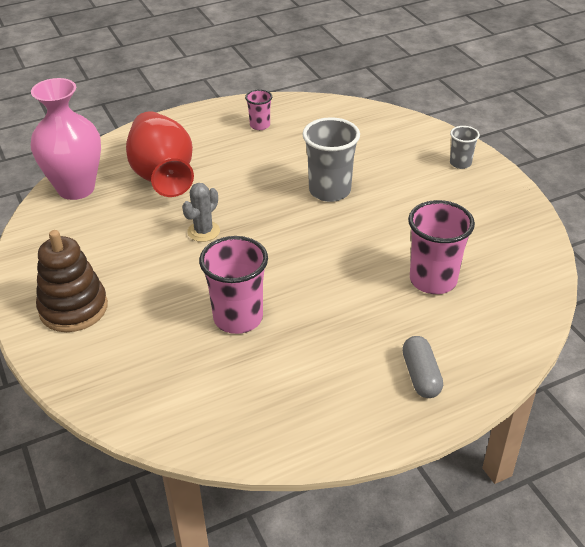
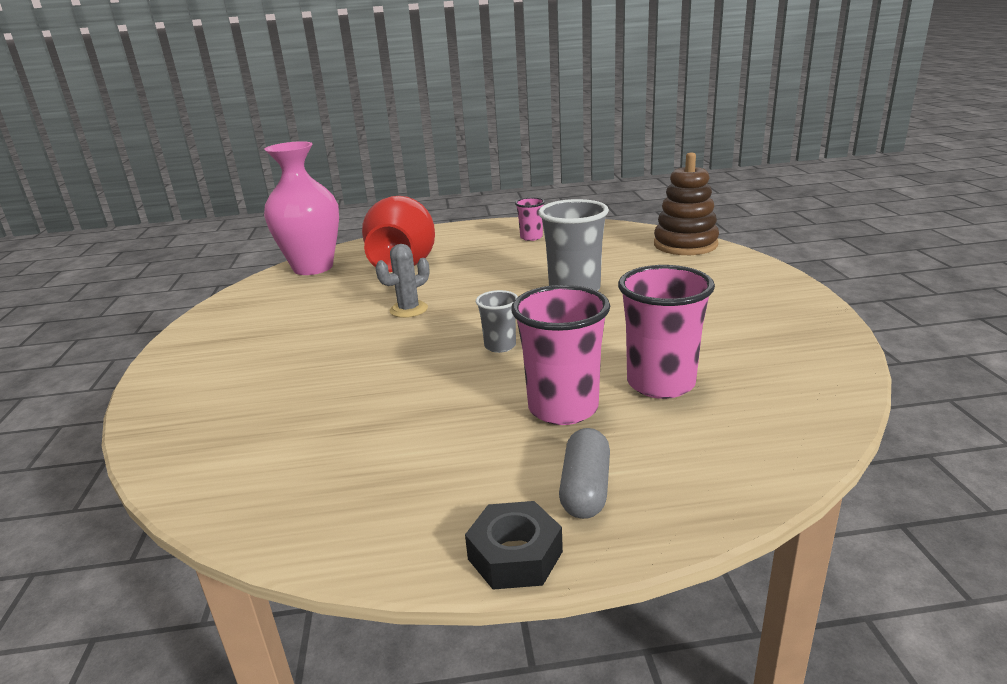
camera: 20 degrees right, 15 degrees down
(73, 308) = (219, 356): brown stacking toy -> brown stacking toy (685, 245)
(238, 318) = (384, 388): pink cup -> pink cup (563, 408)
(401, 430) = (515, 555): none -> black nut
(460, 163) = (751, 280): grey cup -> grey cup (500, 346)

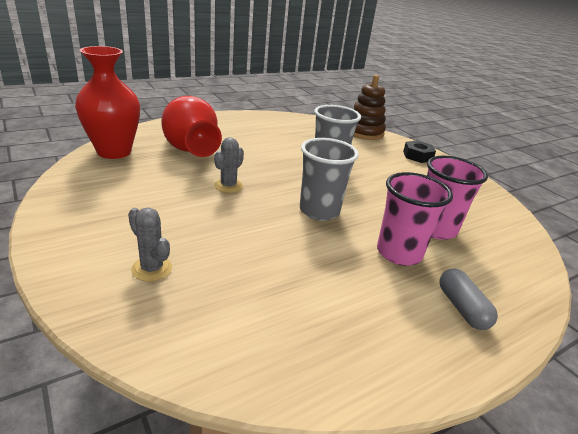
camera: 30 degrees left, 5 degrees up
(240, 390) = (152, 269): none -> grey cactus
(313, 267) = (114, 152): pink vase -> red vase
(500, 346) = (319, 211): grey cup -> grey cup, size x1.86
(515, 555) = (467, 364): black nut -> black nut (417, 156)
(531, 237) = (264, 126): pink cup -> none

